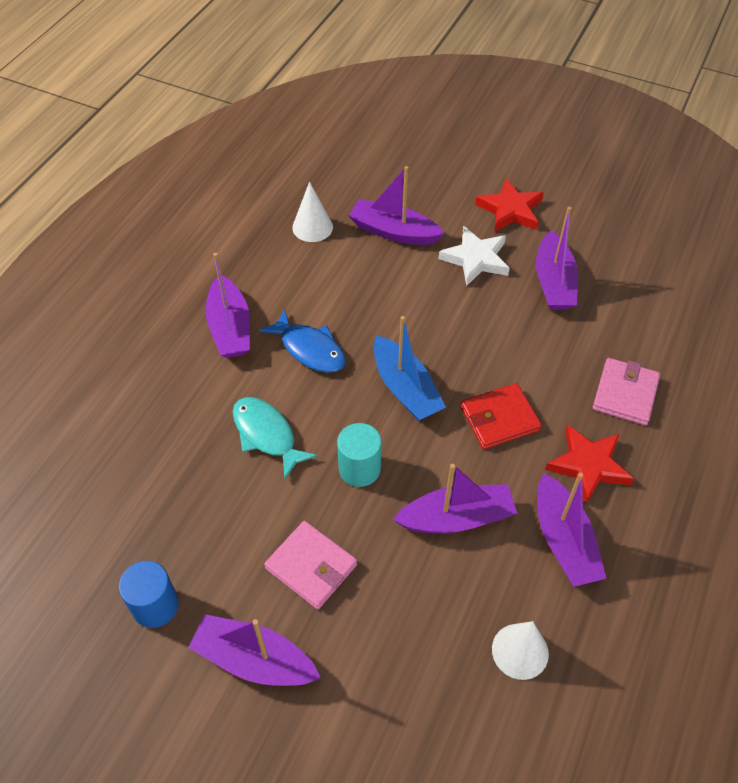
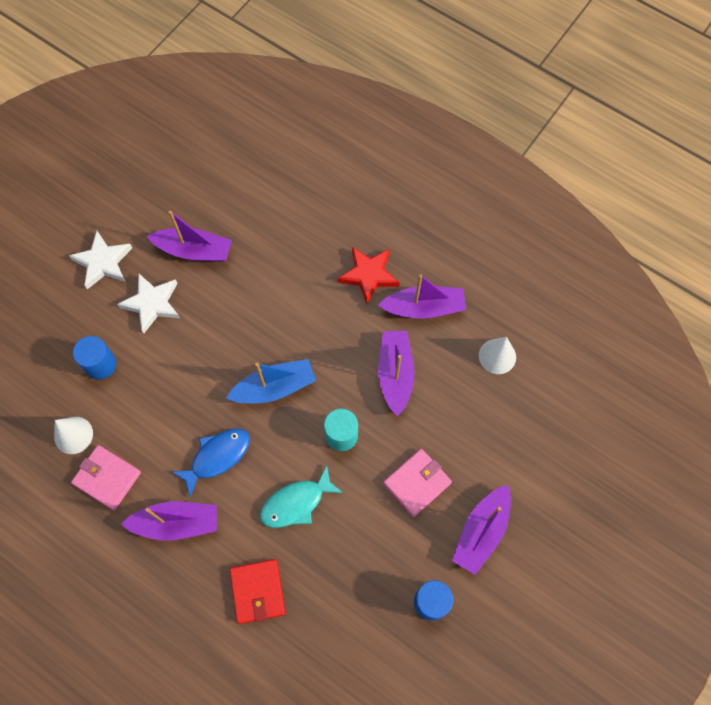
camera: 80 degrees left, 15 degrees up
(393, 232) = (100, 364): purple boat -> blue cylinder
(499, 419) = (317, 325): red wallet -> red wallet (258, 591)
(510, 210) = (103, 262): red star -> white star
(625, 394) = (313, 232): pink wallet -> pink wallet (107, 478)

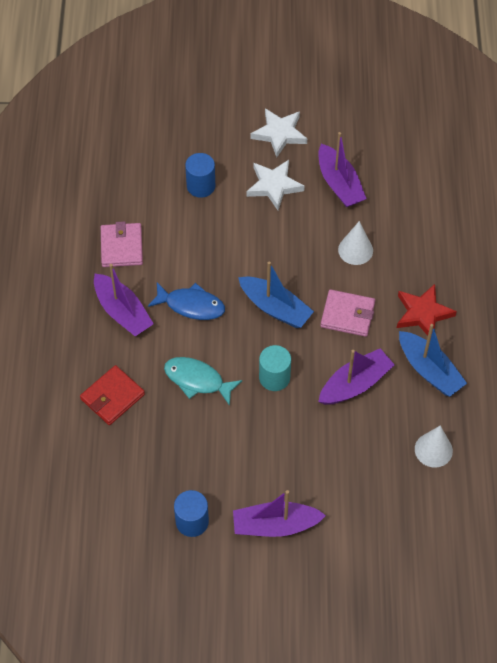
camera: 55 degrees right, 10 degrees down
(73, 435) = (136, 205): white cone -> white cone (355, 250)
(417, 483) = (278, 454): pink wallet -> pink wallet (347, 315)
(424, 308) = (429, 370): purple boat -> blue boat

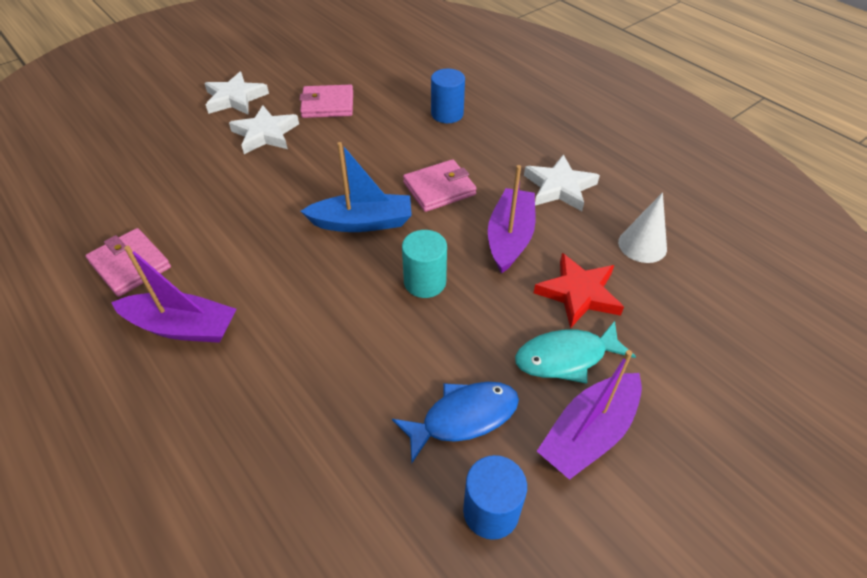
camera: 40 degrees left, 10 degrees down
(112, 397) = (244, 431): red wallet -> none
(191, 305) = (265, 272): blue fish -> blue fish (463, 417)
(197, 380) = (341, 339): turquoise fish -> turquoise fish (566, 357)
(201, 186) = (186, 169): blue cylinder -> blue cylinder (447, 114)
(339, 184) = (327, 105): purple boat -> pink wallet
(355, 250) = (392, 140): white cone -> none
(423, 313) = (503, 151): red star -> red star (578, 293)
(429, 370) = (559, 187): blue boat -> white star

